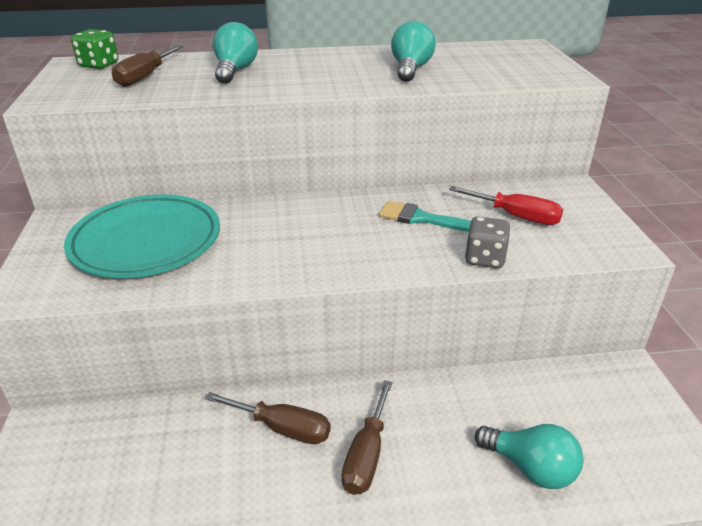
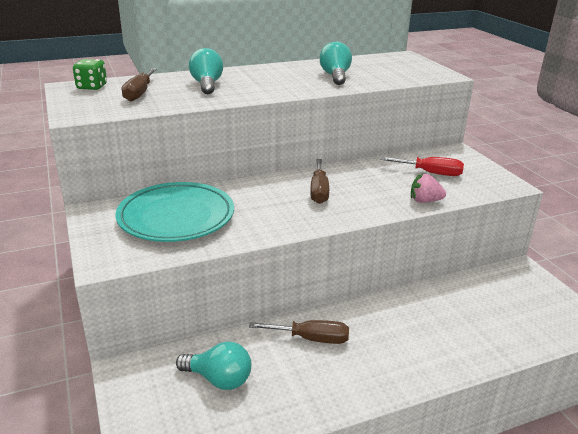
camera: 15 degrees left, 5 degrees down
(366, 455) = (378, 345): brown screwdriver -> brown screwdriver (319, 191)
(420, 218) = (367, 181): turquoise brush -> none
(484, 258) = (424, 201): grey dice -> pink strawberry
(530, 468) = (487, 335): turquoise light bulb -> turquoise light bulb (219, 379)

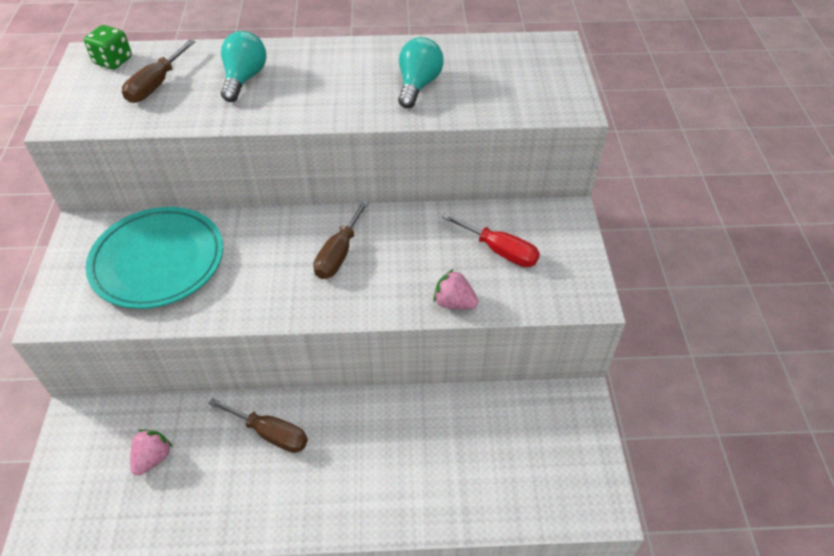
camera: 20 degrees right, 20 degrees up
(219, 379) = (153, 458): turquoise light bulb -> pink strawberry

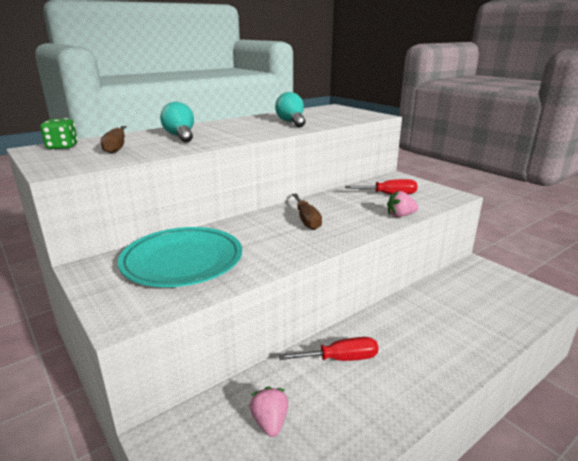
camera: 35 degrees left, 25 degrees down
(270, 434) = (340, 359): brown screwdriver -> red screwdriver

